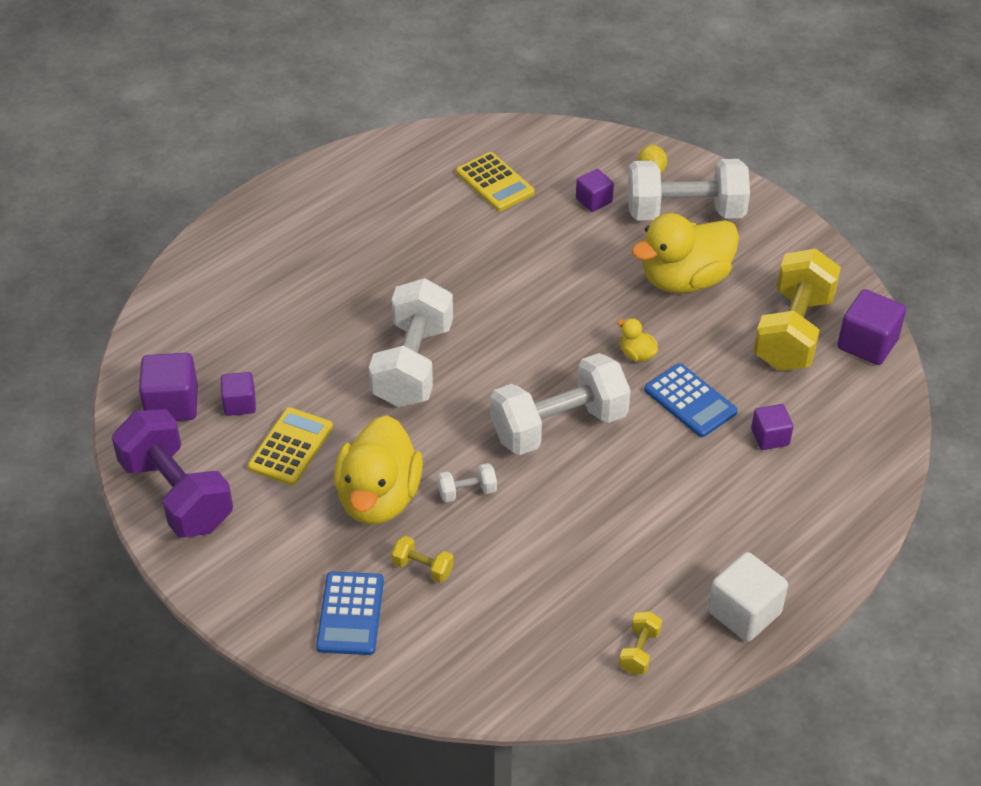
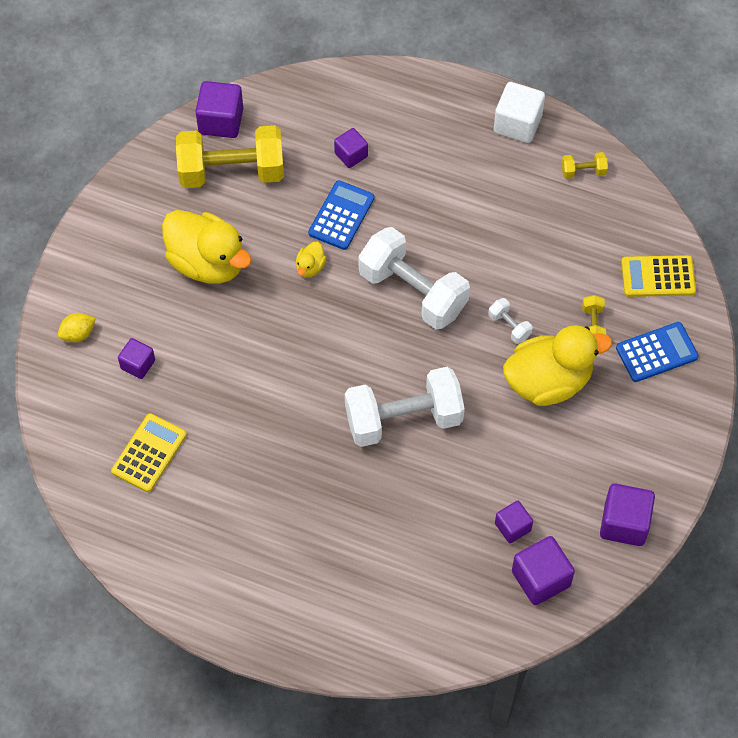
camera: 115 degrees left, 15 degrees up
(177, 494) = (624, 523): purple dumbbell -> purple cube
(291, 447) = (534, 466): yellow calculator -> yellow calculator (658, 276)
(685, 212) = (121, 290): white dumbbell -> none

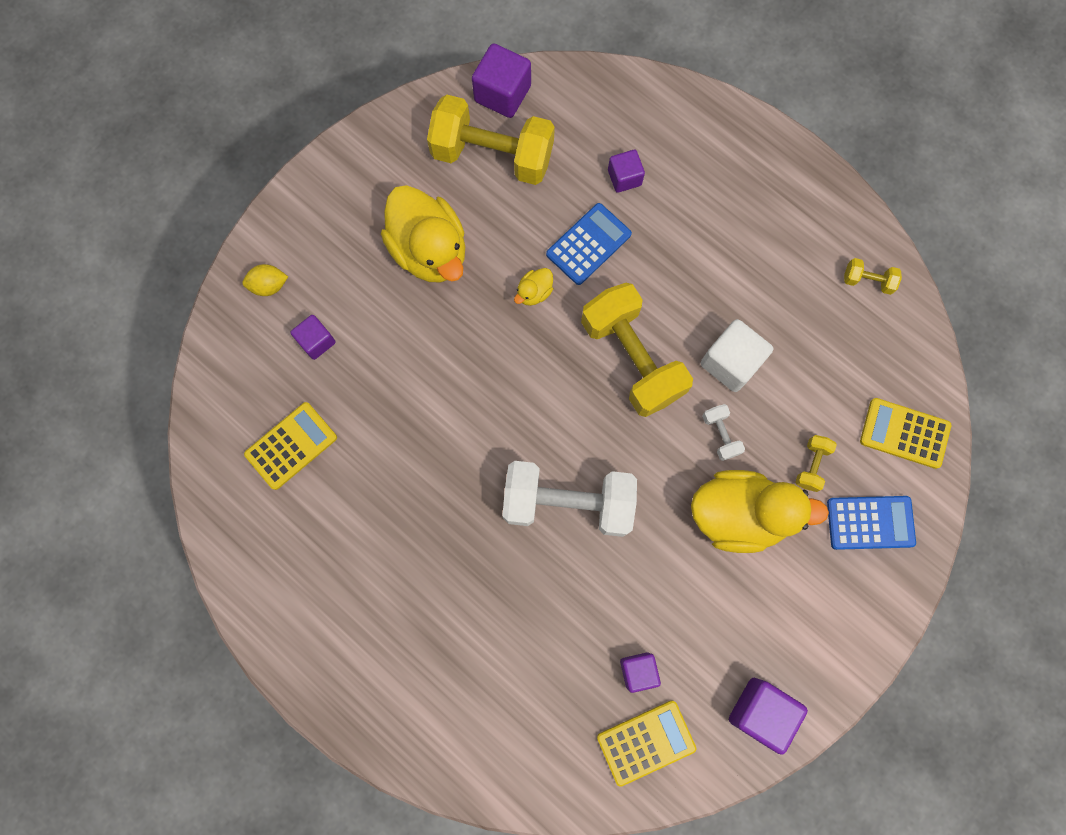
camera: 20 degrees right, 15 degrees up
(413, 292) = (632, 358): white dumbbell -> yellow dumbbell
(517, 124) = (816, 201): white cube -> white cube (730, 362)
(540, 578) = (646, 742): purple cube -> yellow calculator

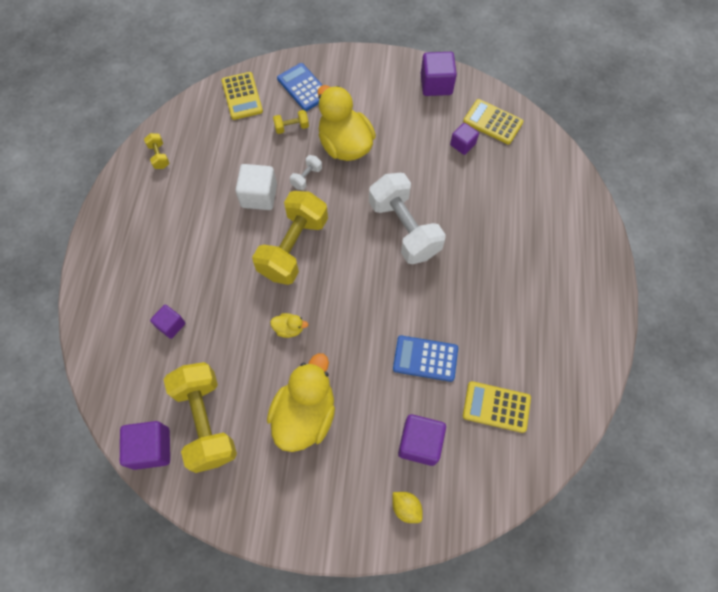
camera: 125 degrees left, 10 degrees down
(316, 341) = (419, 443): purple cube -> purple cube, size x1.61
(588, 244) = (234, 317): blue calculator -> blue calculator (425, 358)

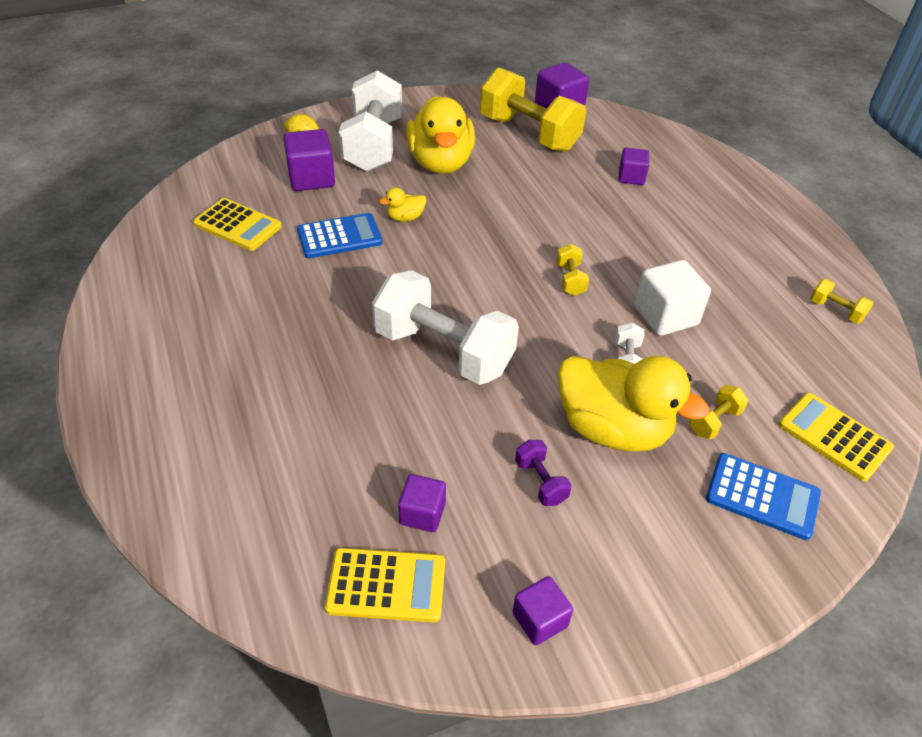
camera: 150 degrees right, 20 degrees down
(289, 328) = (509, 212): yellow duck -> yellow duck (405, 218)
(293, 247) = (570, 279): yellow dumbbell -> yellow dumbbell, size x0.42
(347, 469) = (373, 145): none -> white dumbbell
(399, 135) = (540, 482): none -> purple dumbbell
(436, 84) = (540, 620): purple cube -> purple cube, size x0.62
(496, 407) = (238, 225): yellow calculator -> yellow calculator turned 45 degrees clockwise

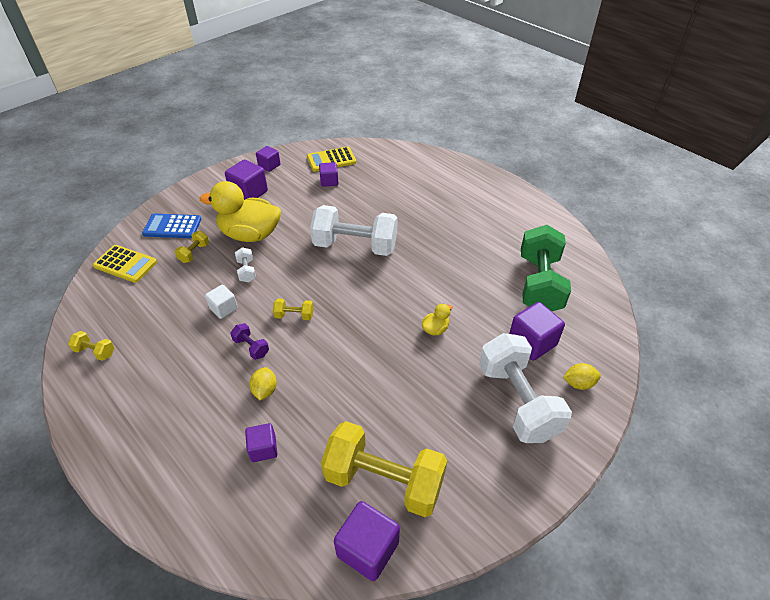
camera: 160 degrees right, 0 degrees up
(238, 225) = (539, 284): yellow calculator -> green dumbbell
(339, 237) = (467, 297): blue calculator -> none
(441, 163) = (445, 400): yellow duck -> none
(540, 482) = (281, 204): purple dumbbell -> purple dumbbell (251, 347)
(570, 279) = (294, 315): yellow dumbbell -> yellow dumbbell turned 60 degrees counterclockwise
(602, 539) = (249, 193): none -> purple cube
(622, 217) = (265, 390): none -> yellow lemon
(665, 316) = (223, 308): white cube -> white cube, size x0.62

